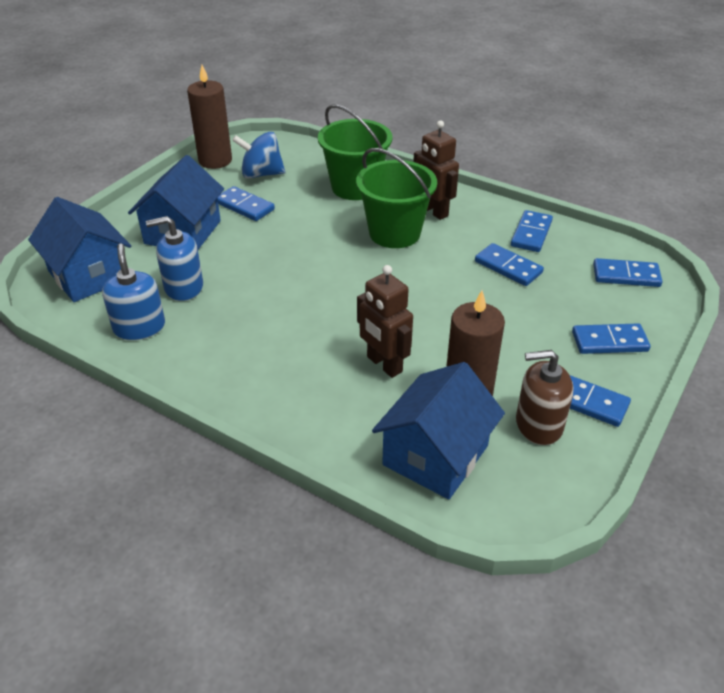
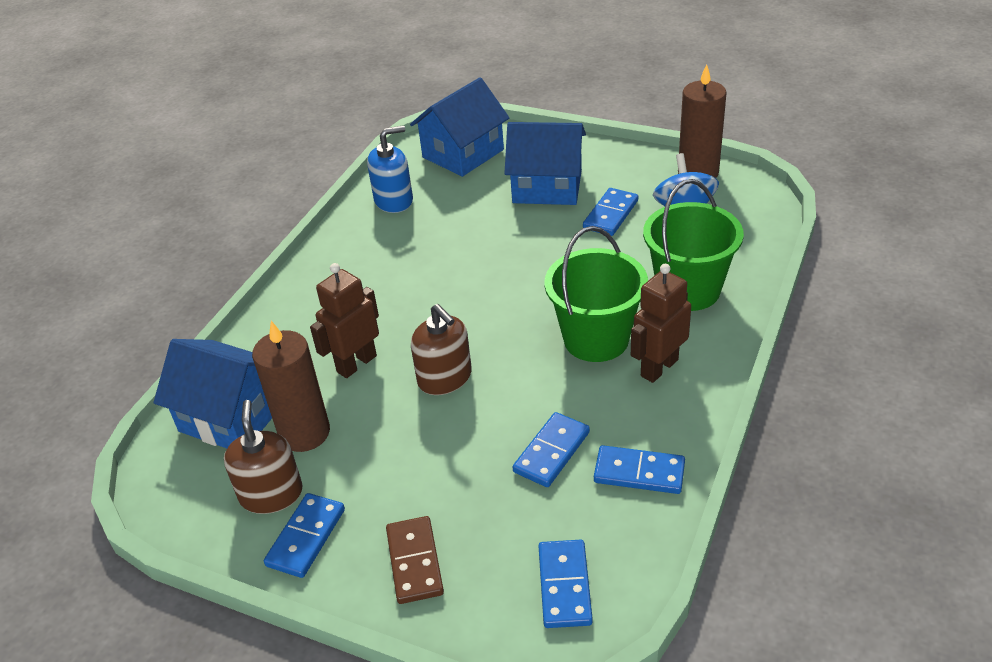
camera: 85 degrees right, 0 degrees up
(183, 287) = (456, 210): blue soap dispenser -> none
(417, 312) = (445, 378): none -> brown soap dispenser
(609, 342) = (414, 562): blue domino -> brown domino

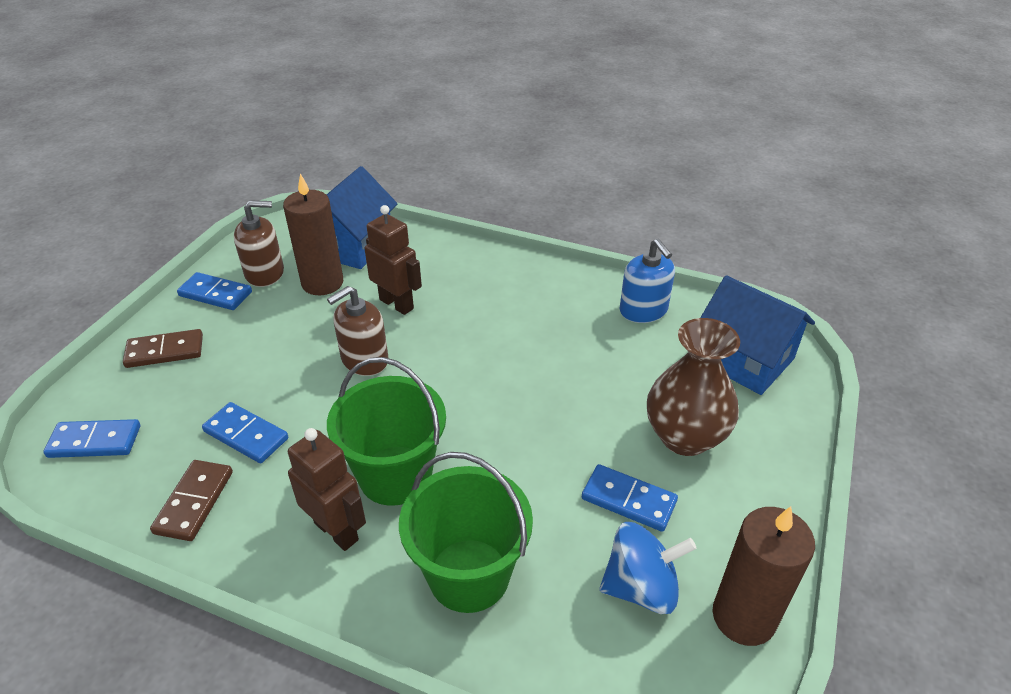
camera: 85 degrees right, 0 degrees up
(547, 186) = (684, 437): blue house -> brown vase
(639, 473) = (194, 502): blue domino -> brown domino

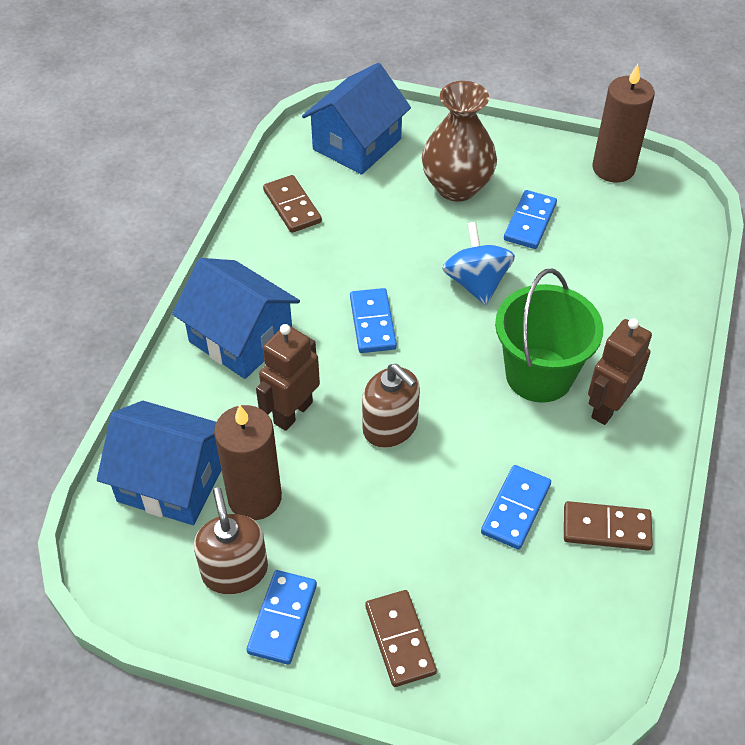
camera: 95 degrees left, 10 degrees up
(95, 441) = (553, 657): blue domino -> blue domino (372, 323)
(469, 575) = (624, 313): green bucket -> none
(482, 278) = (240, 338): none -> blue house
(641, 587) = (606, 217): blue spinning top -> blue spinning top (476, 283)
(643, 310) = (292, 206): blue soap dispenser -> brown domino

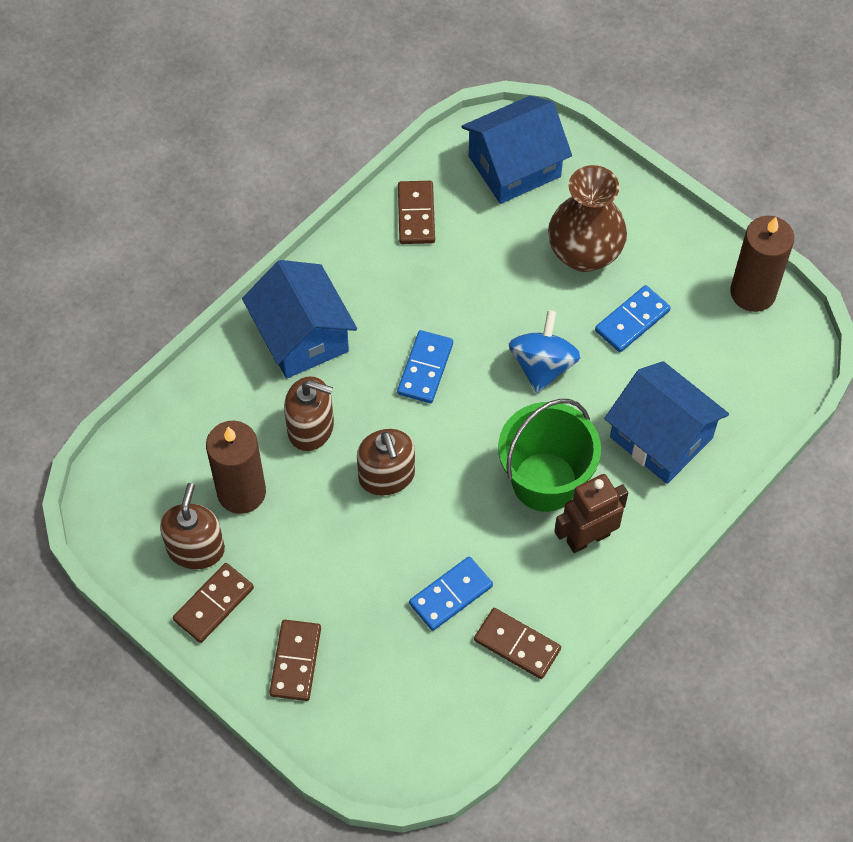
camera: 25 degrees right, 10 degrees up
(171, 481) = (182, 449): blue house -> blue house (661, 437)
(283, 618) = (214, 604): blue domino -> brown domino
(292, 412) = (311, 427): brown robot -> brown soap dispenser

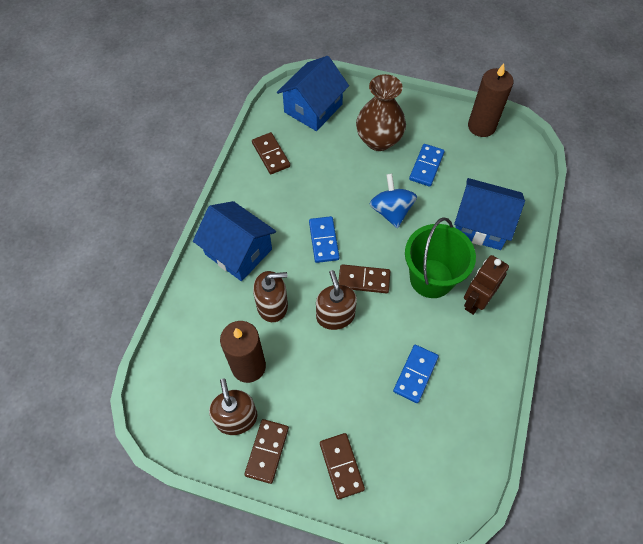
camera: 25 degrees left, 0 degrees up
(386, 476) = (335, 315): brown soap dispenser -> brown soap dispenser turned 150 degrees counterclockwise
(517, 645) = (473, 388): brown domino -> brown domino (364, 280)

